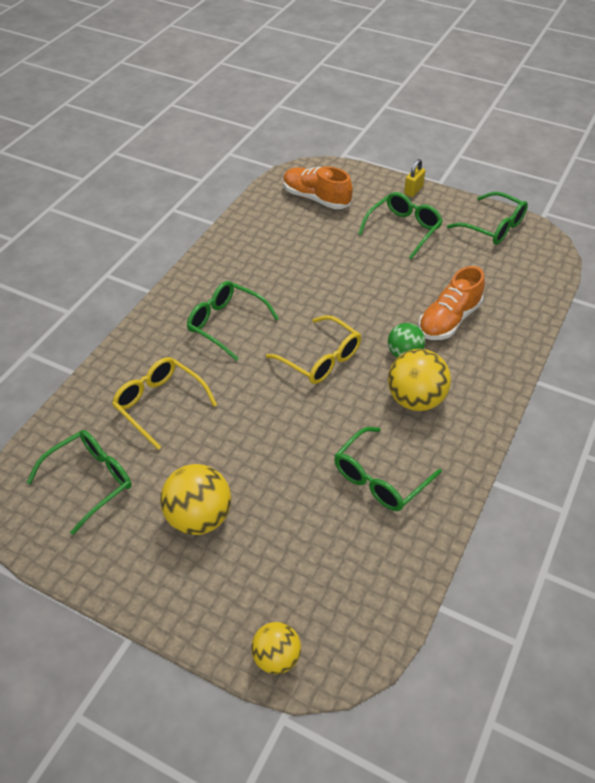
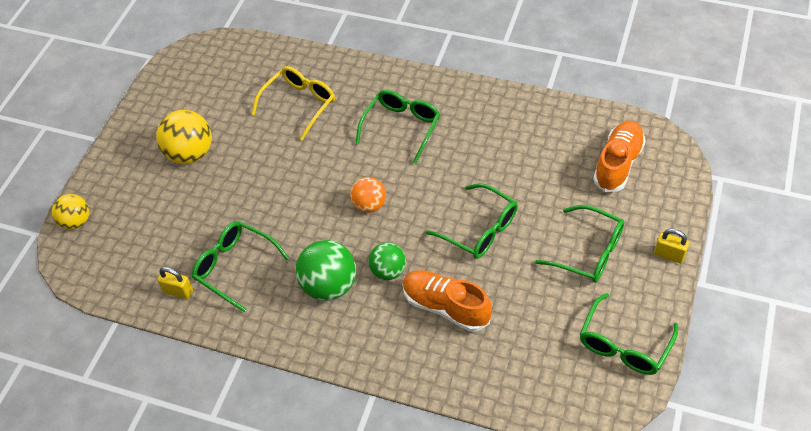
camera: 85 degrees right, 5 degrees up
(91, 481) = (220, 84): green glasses -> green glasses (480, 229)
(321, 359) = (369, 205): yellow glasses -> orange ball
(406, 535) = (178, 291): none -> yellow padlock
(415, 399) = (329, 285): yellow ball -> green ball

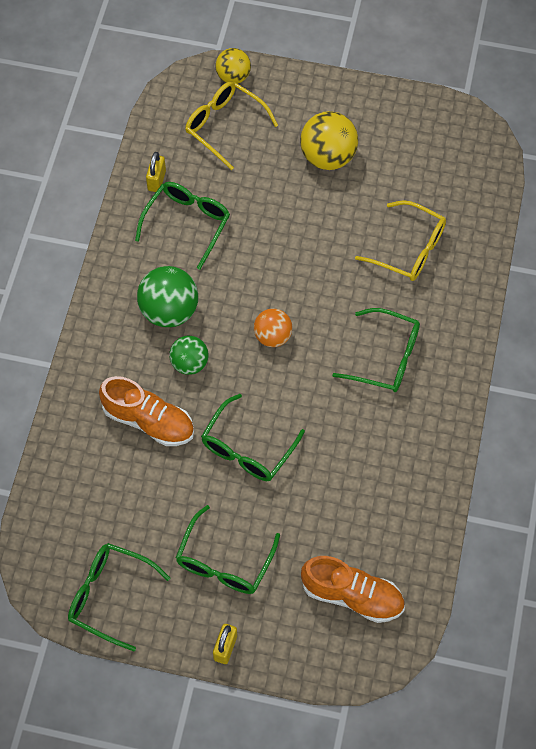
camera: 80 degrees right, 10 degrees up
(131, 232) = (224, 126): none -> yellow glasses
(445, 306) = (149, 421): orange shoe -> orange shoe turned 90 degrees clockwise

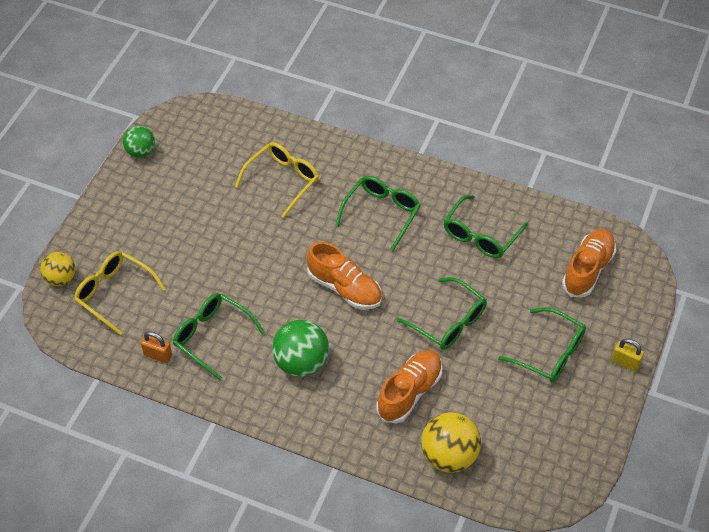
camera: 80 degrees left, 10 degrees down
(109, 596) = (572, 443): green glasses -> green glasses (480, 235)
(157, 180) = (158, 355): yellow padlock -> orange padlock
(189, 363) = (358, 354): green ball -> green ball (141, 152)
(224, 126) = (114, 293): yellow glasses -> yellow glasses turned 75 degrees clockwise
(273, 336) = (344, 288): orange ball -> orange shoe
(328, 157) = (173, 221): yellow ball -> yellow ball (449, 456)

